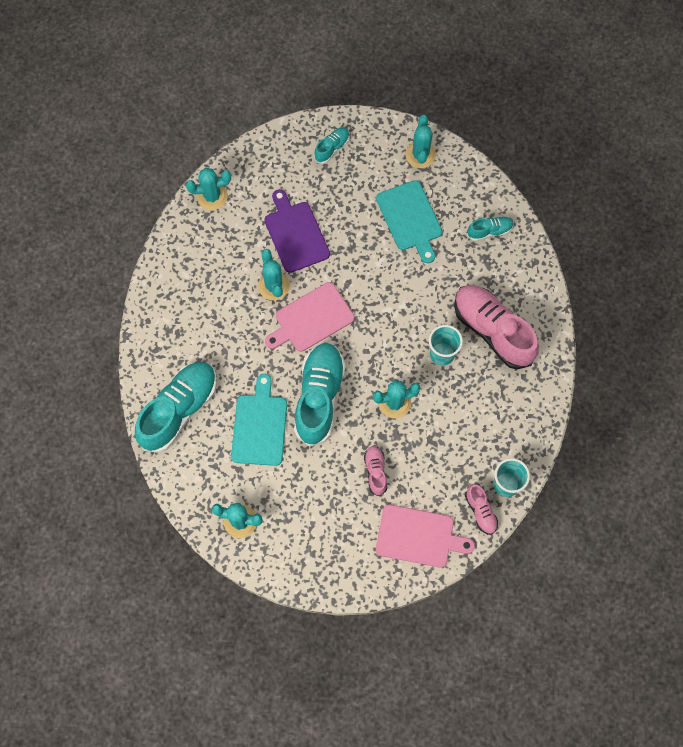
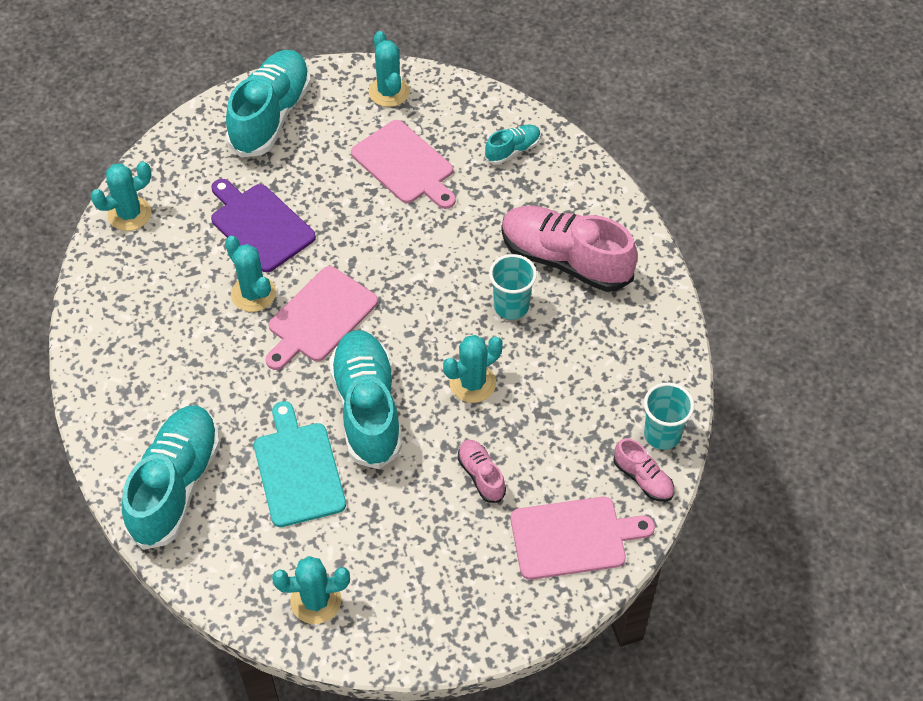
camera: 20 degrees left, 15 degrees down
(332, 148) = (271, 116): turquoise shoe -> turquoise shoe, size x2.12
(410, 218) = (405, 165): turquoise cutting board -> pink cutting board

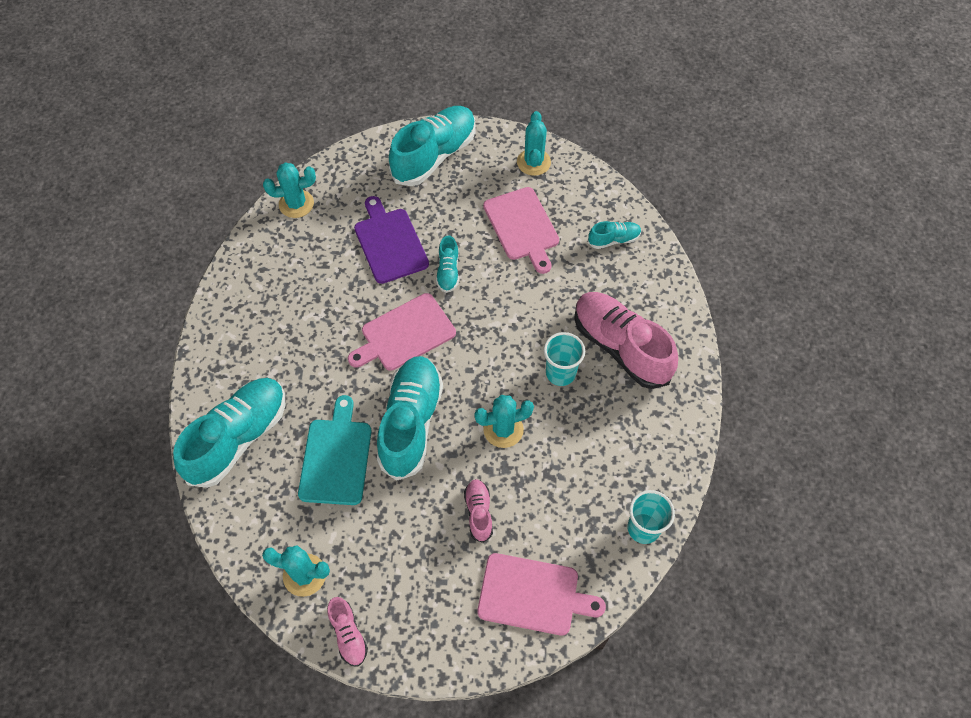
camera: 20 degrees right, 5 degrees up
(253, 294) = (362, 298): turquoise cactus -> none
(341, 237) = (448, 272): none -> turquoise shoe
(643, 478) = (612, 562): pink shoe -> pink shoe (348, 634)

